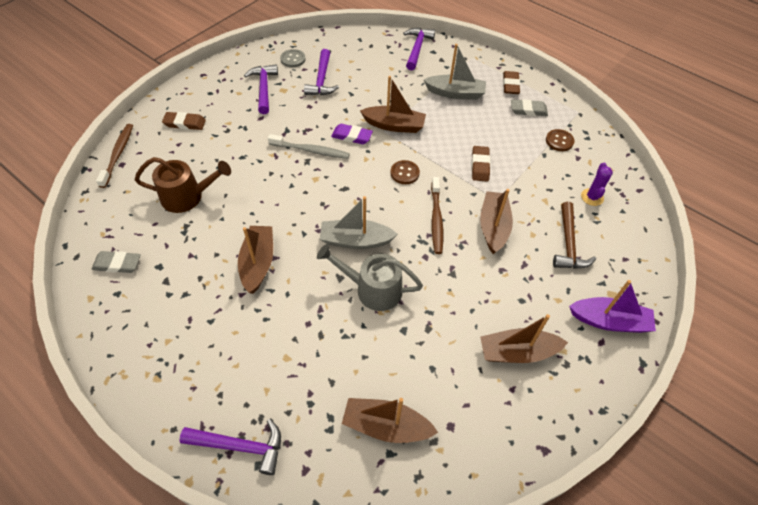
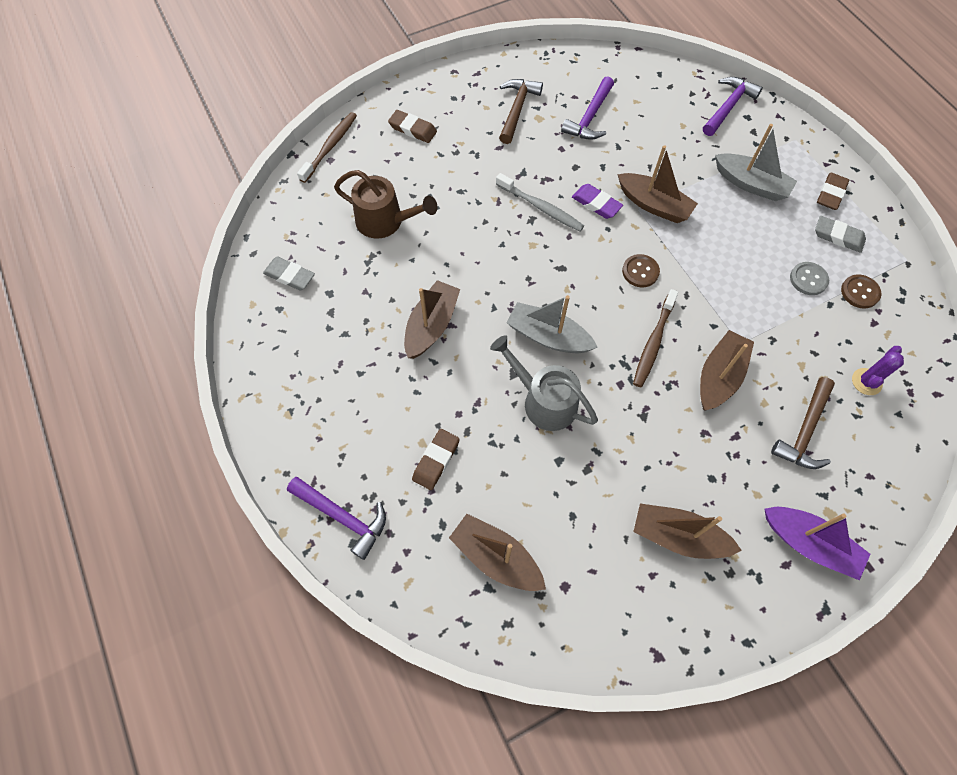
camera: 25 degrees right, 10 degrees up
(264, 88) = (517, 109): purple hammer -> brown hammer
(293, 59) = (566, 79): grey button -> grey button (808, 279)
(480, 166) = (738, 292): brown eraser -> brown eraser (436, 460)

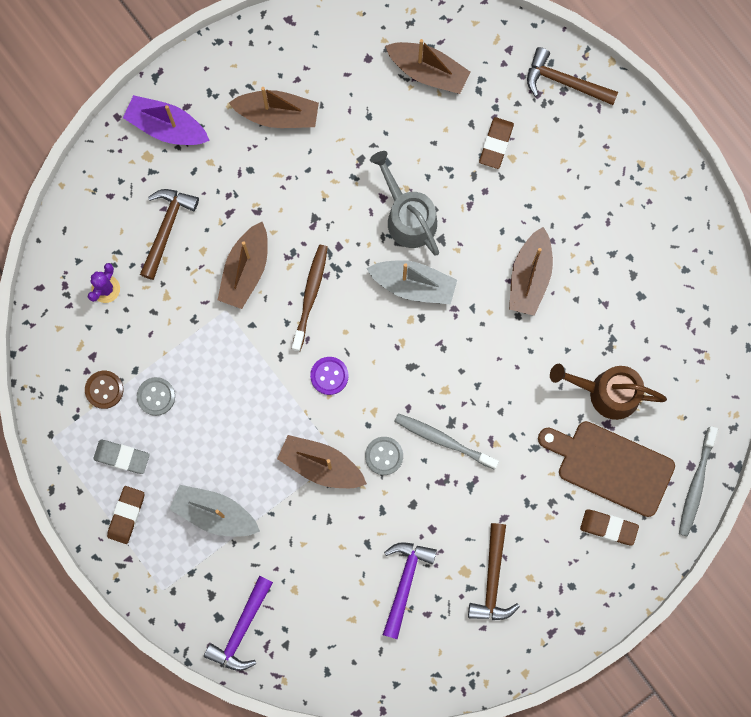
camera: 170 degrees right, 15 degrees up
(290, 276) = (687, 308): grey eraser -> none
(330, 147) = (696, 484): brown toothbrush -> grey toothbrush
(343, 517) = (564, 82): purple hammer -> brown hammer
(398, 168) = (611, 466): none -> brown cutting board
(544, 401) = (408, 217): grey watering can -> grey watering can turned 150 degrees counterclockwise
(596, 204) = (384, 456): purple eraser -> grey button
(640, 271) = (329, 376): brown button -> purple button

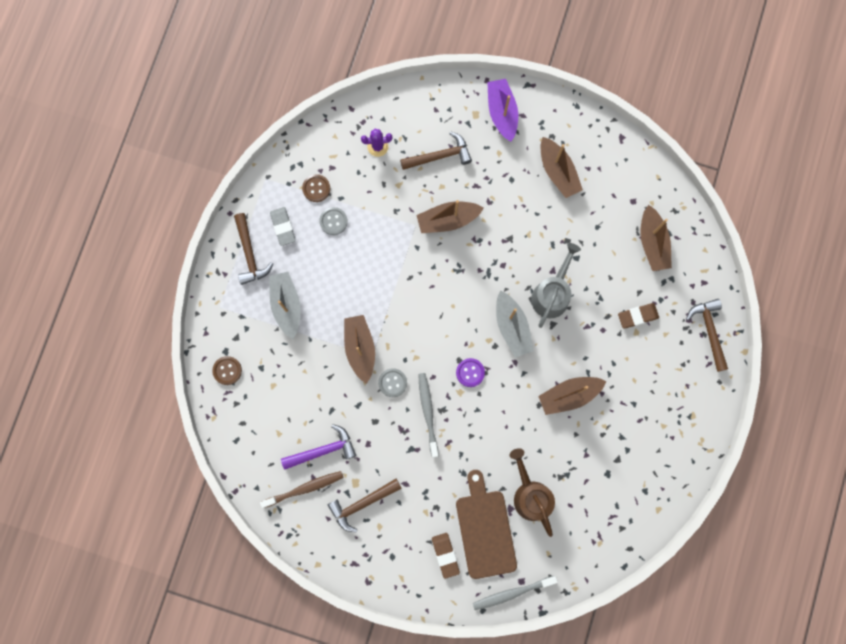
camera: 55 degrees right, 0 degrees up
(126, 515) = (250, 254): brown eraser -> brown hammer
(241, 629) = (227, 370): purple hammer -> brown button
(310, 295) = (460, 269): brown toothbrush -> brown toothbrush (304, 488)
(329, 376) = (418, 315): purple button -> purple button (470, 372)

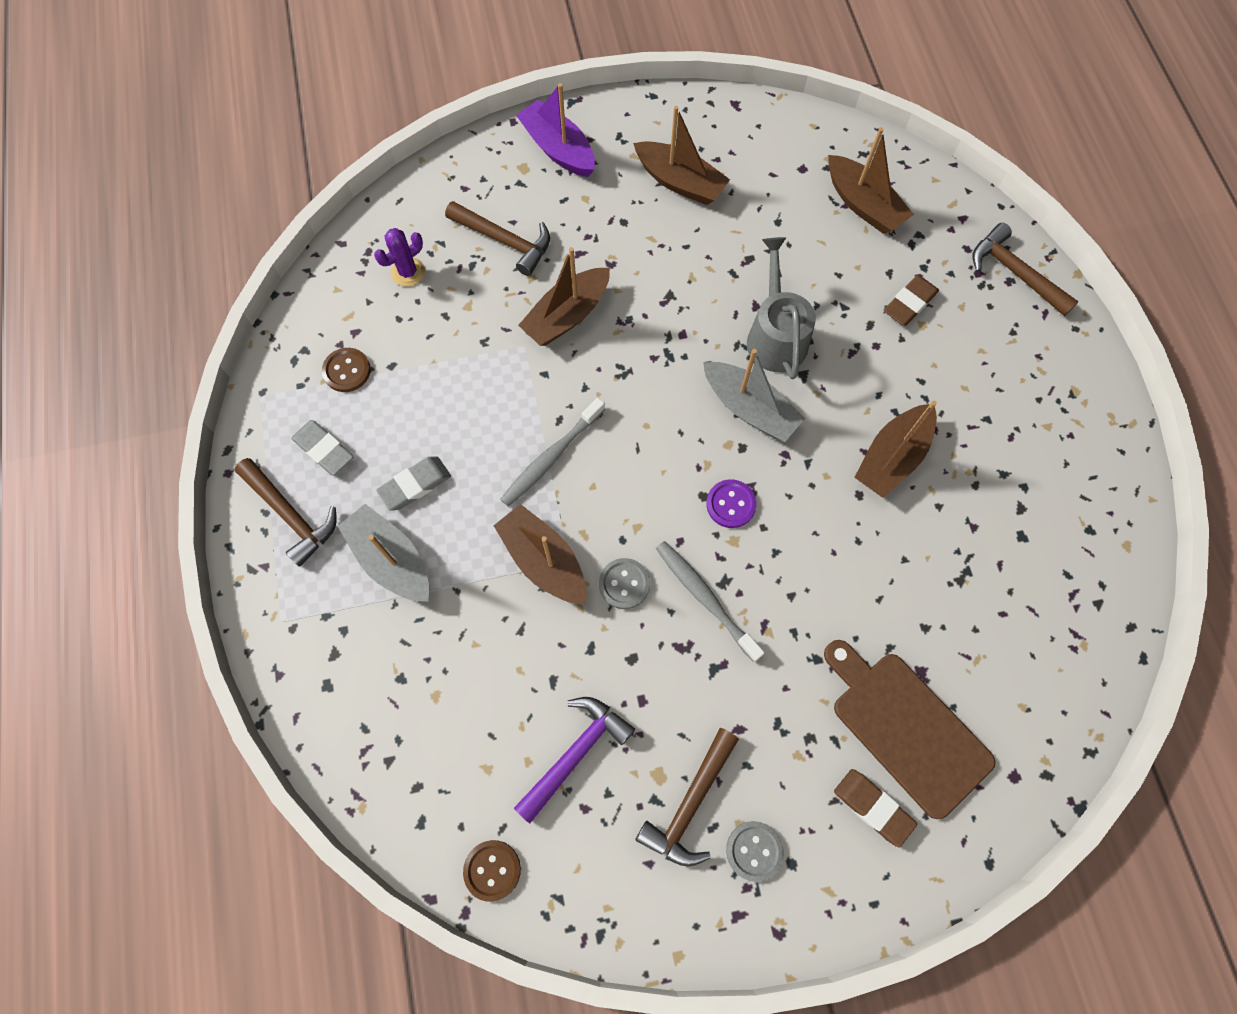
camera: 30 degrees left, 10 degrees down
(227, 370) = (346, 715): brown button -> brown button (492, 870)
(304, 488) = (581, 836): brown toothbrush -> none
(318, 272) = (415, 485): none -> grey eraser
(333, 221) = (398, 402): grey button -> grey button (754, 851)
(440, 156) = (505, 241): brown hammer -> brown hammer turned 75 degrees clockwise
(512, 593) = (1014, 805): grey toothbrush -> grey toothbrush (551, 457)
(530, 495) = (936, 633): brown watering can -> none

